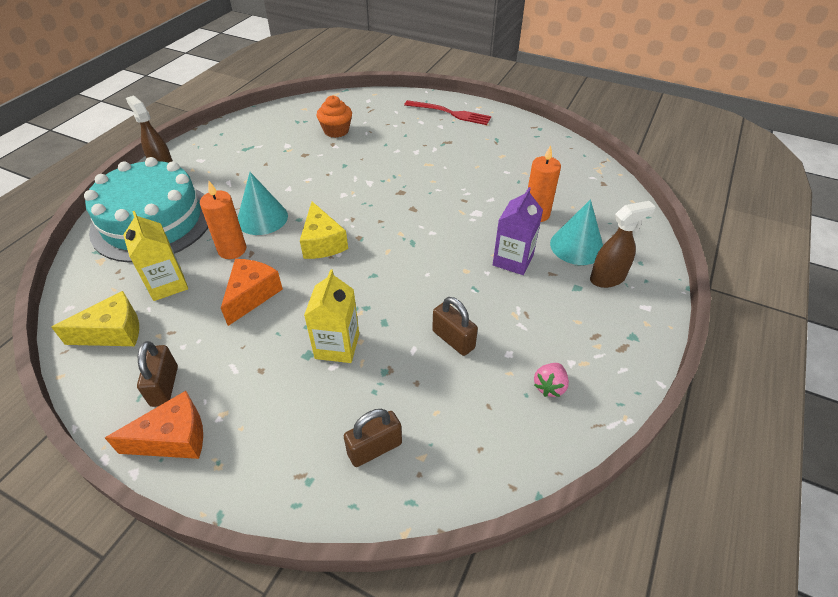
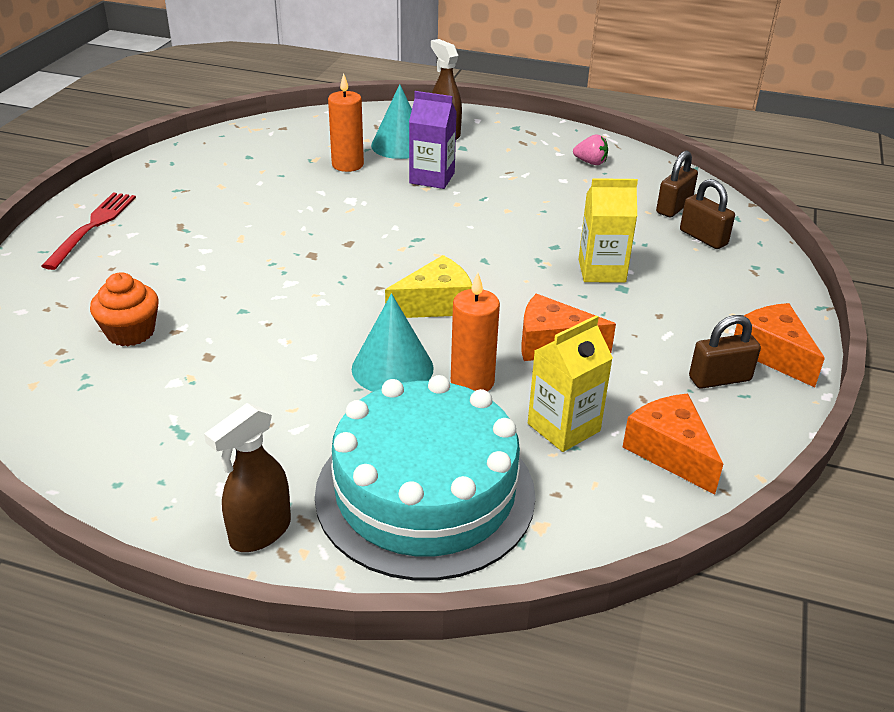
camera: 100 degrees left, 10 degrees down
(113, 332) = (670, 452): yellow cheese -> orange cheese
(453, 339) = (560, 207): brown padlock -> brown padlock (674, 207)

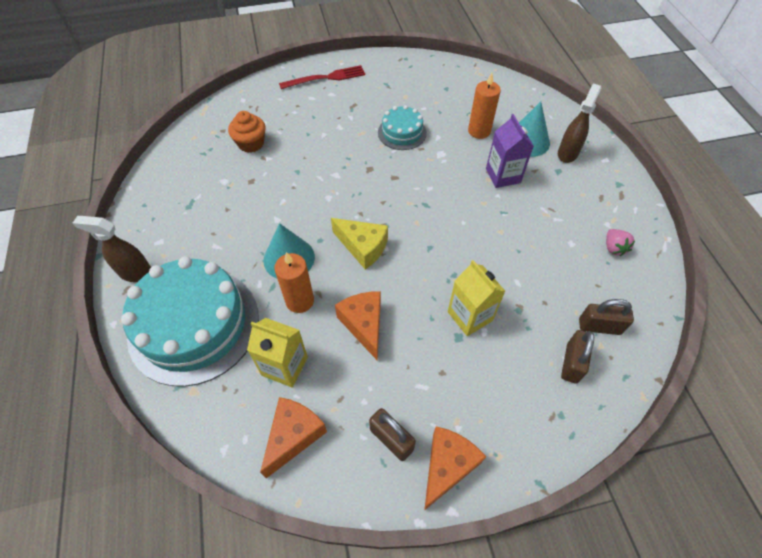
camera: 60 degrees right, 20 degrees up
(281, 211) = (402, 132): none -> turquoise cake

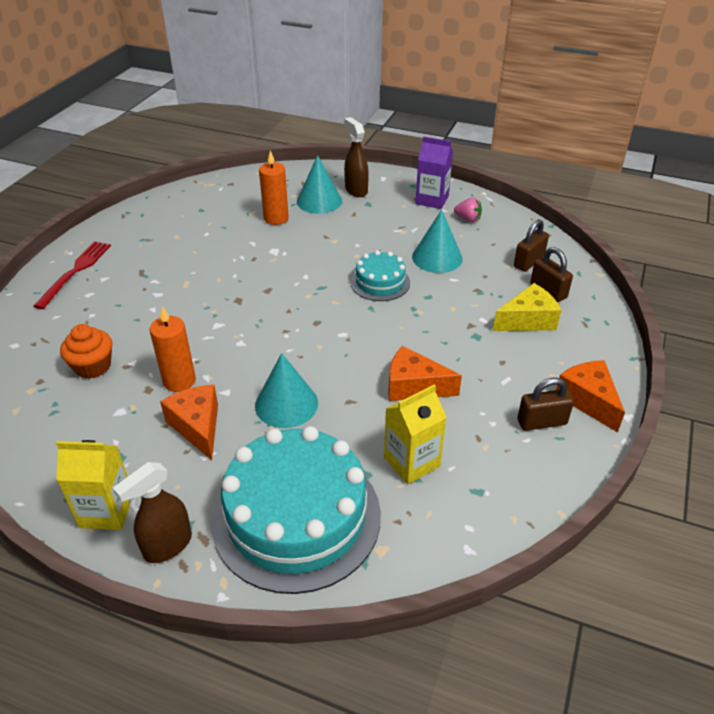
camera: 55 degrees left, 15 degrees down
(293, 436) = (492, 487): orange cheese -> orange cheese (197, 426)
(300, 301) = (346, 418): orange candle -> orange candle (179, 381)
(363, 247) = (327, 347): yellow cheese -> yellow cheese (527, 320)
(402, 132) = (219, 260): turquoise cake -> turquoise cake (380, 282)
(470, 316) = (462, 320): yellow carton -> yellow carton (106, 511)
(503, 176) = (340, 231): purple carton -> purple carton (432, 200)
(535, 255) = (437, 257): none -> turquoise cone

